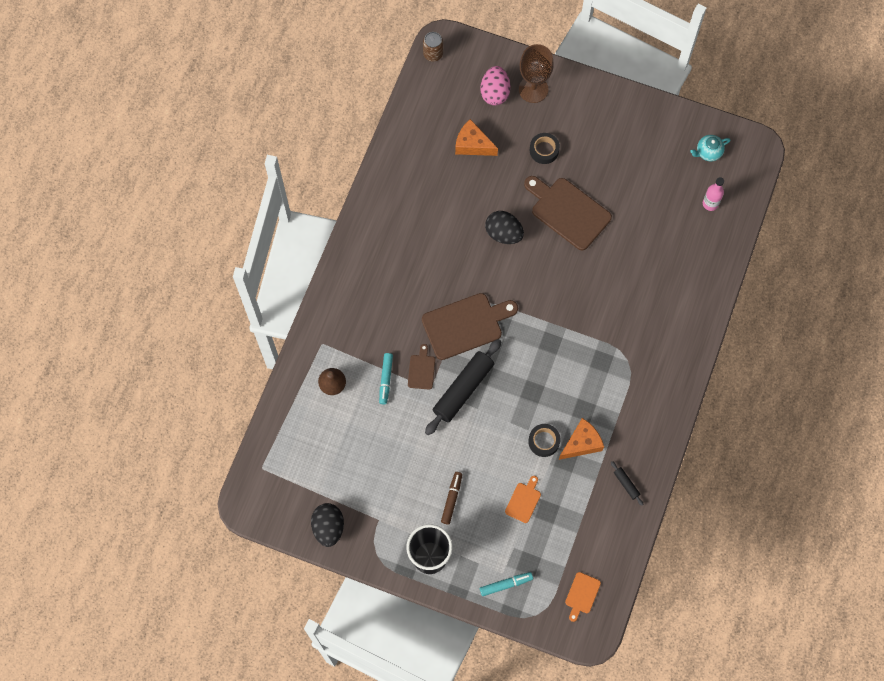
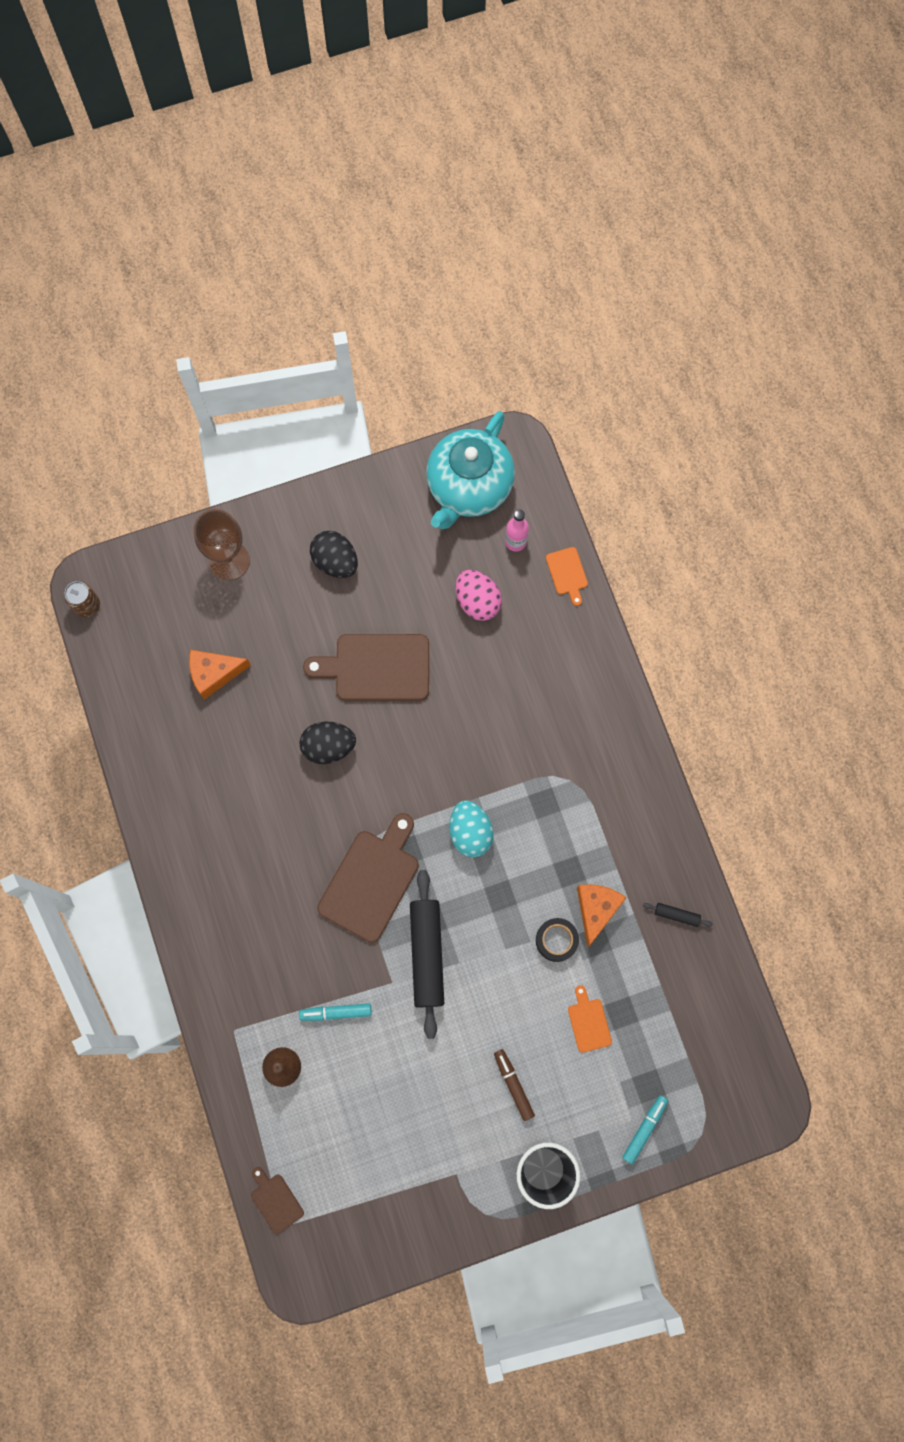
camera: 40 degrees left, 5 degrees up
(328, 527) = (410, 1229): black egg -> black egg (335, 561)
(386, 379) = (336, 1012): turquoise marker -> turquoise marker turned 120 degrees clockwise
(421, 370) = (365, 969): brown cutting board -> brown cutting board (275, 1201)
(495, 93) = (191, 597): pink egg -> pink egg (477, 601)
(544, 150) = (296, 620): black tape -> none
(544, 343) = (470, 832): none -> turquoise egg
(582, 595) = (729, 1072): orange cutting board -> orange cutting board (567, 573)
(708, 152) = (468, 487): turquoise teapot -> turquoise teapot, size x2.40

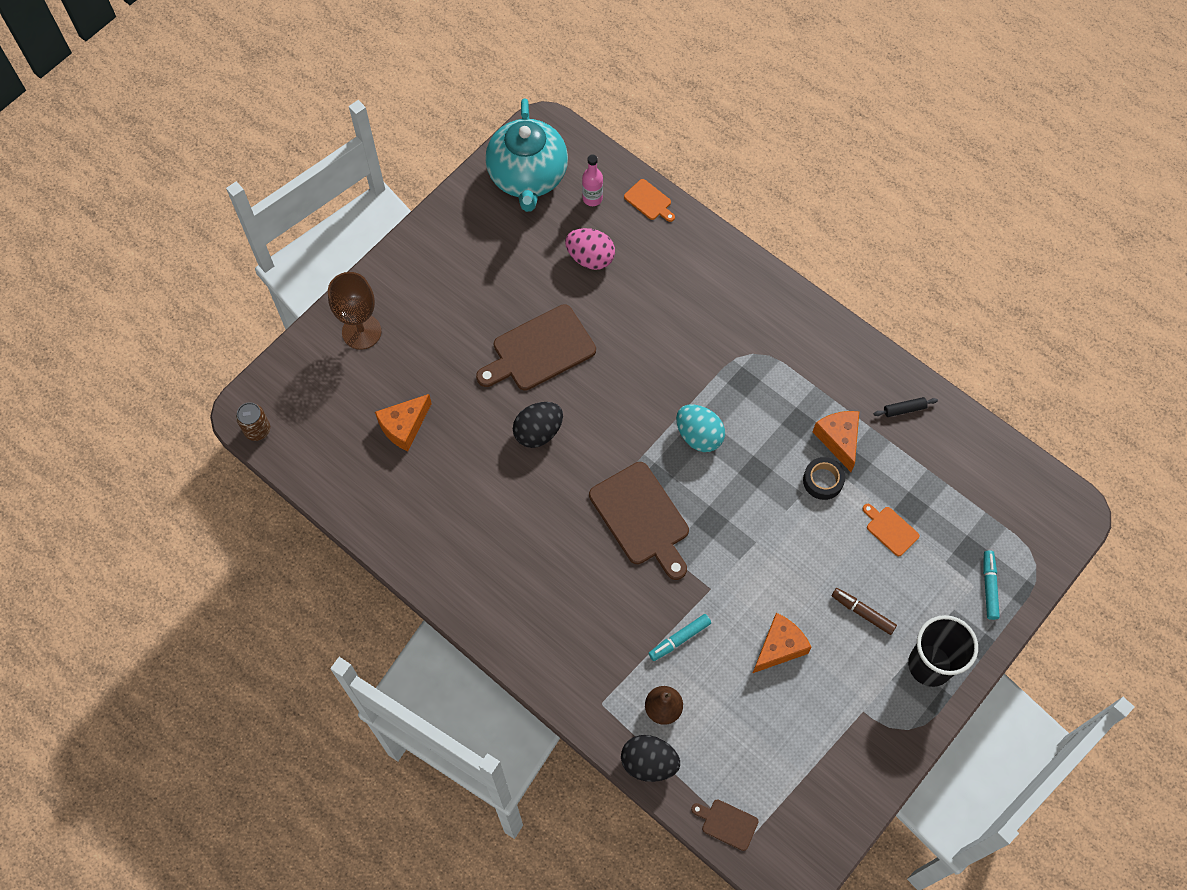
camera: 30 degrees left, 10 degrees down
(335, 561) = (453, 287): black egg -> black egg (649, 763)
(371, 881) = (642, 518): brown cutting board -> brown cutting board turned 150 degrees clockwise
(419, 1072) = (779, 647): none -> orange cheese
(427, 954) = (725, 550): black rolling pin -> none

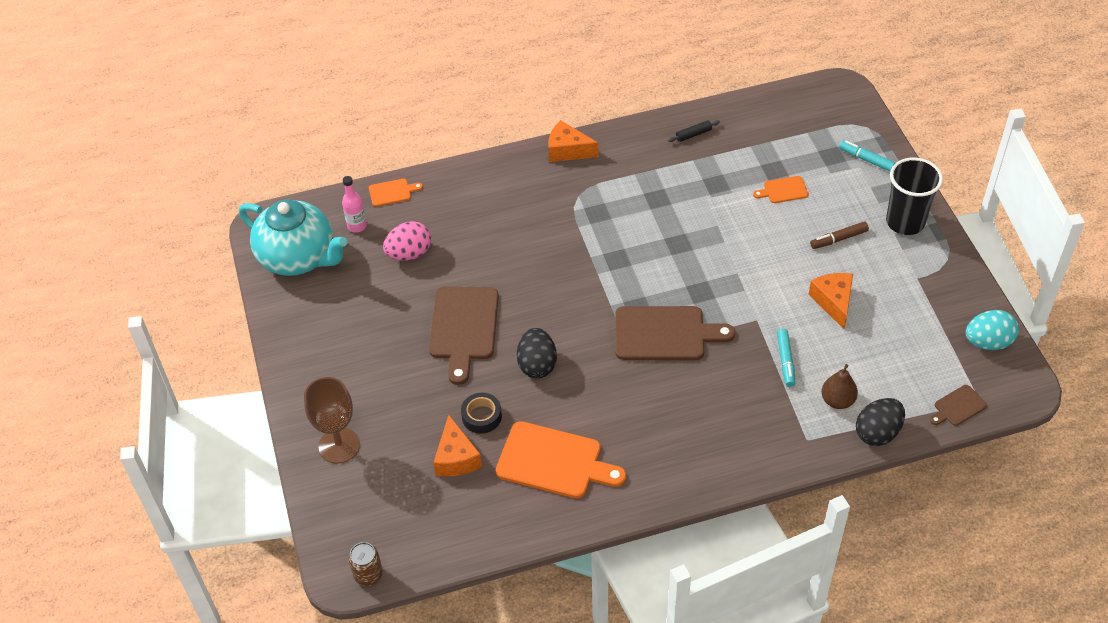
camera: 55 degrees left, 15 degrees down
(447, 505) = (554, 461): none -> orange cutting board
(699, 436) = (622, 263): turquoise egg -> turquoise egg (988, 342)
(823, 481) = (716, 208): black tape -> black tape (481, 416)
(839, 440) = (689, 182): orange cheese -> orange cheese (568, 150)
(904, 409) = (693, 134): black rolling pin -> black rolling pin turned 45 degrees clockwise

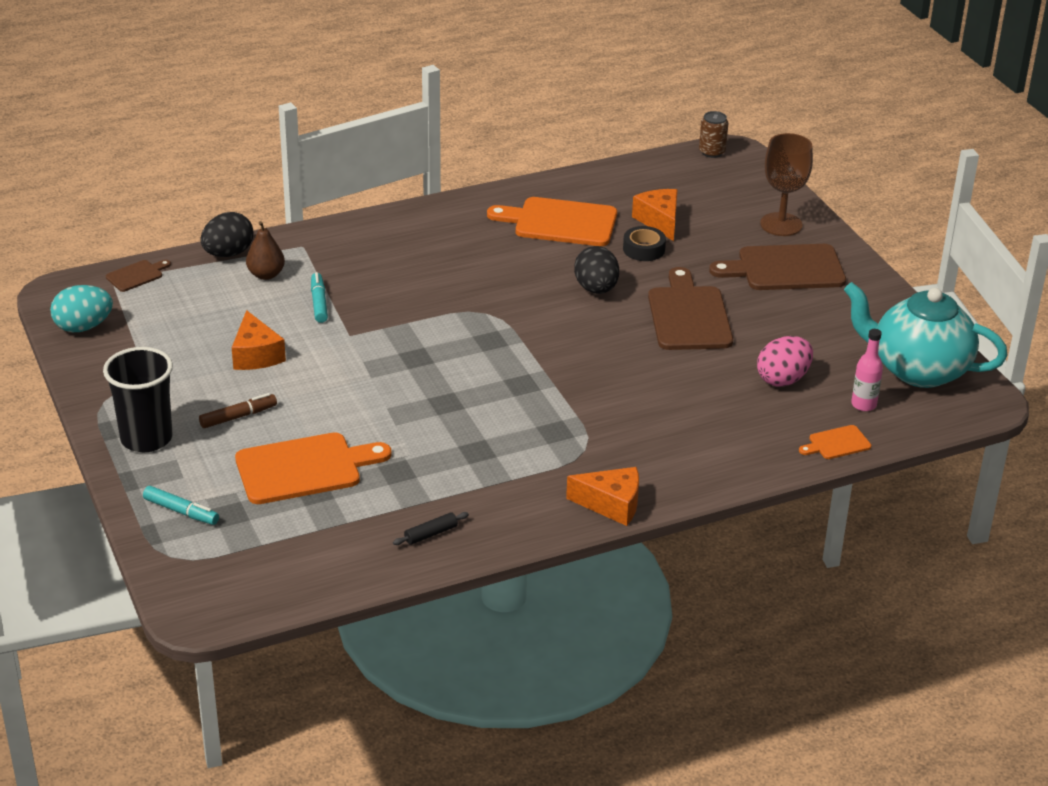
camera: 170 degrees right, 15 degrees down
(665, 334) = (456, 319): brown cutting board -> brown cutting board (785, 269)
(783, 190) = (304, 468): orange cutting board -> orange cutting board, size x2.07

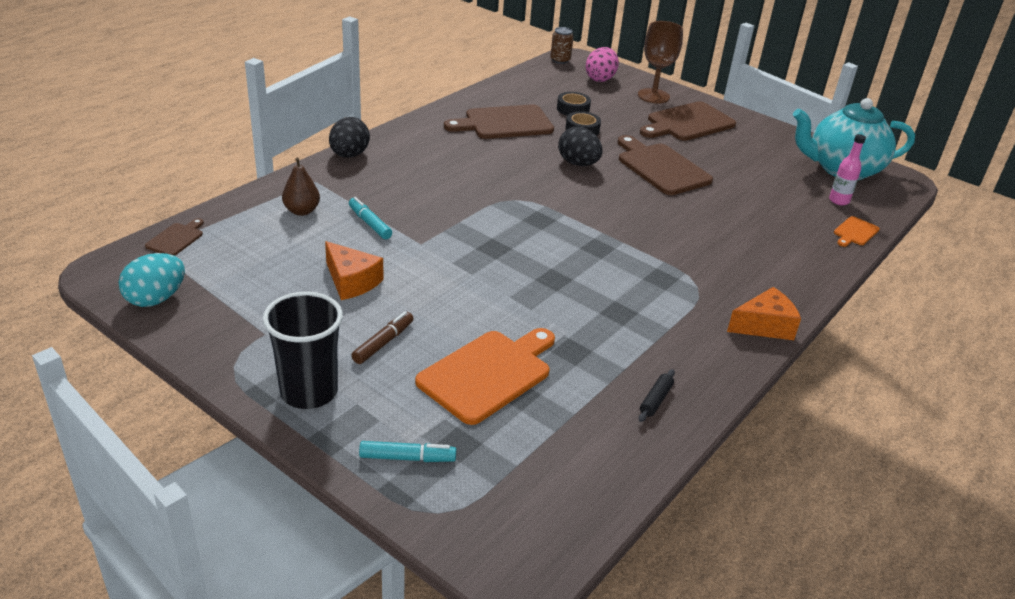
camera: 30 degrees left, 0 degrees up
(228, 253) = (251, 201): black egg -> black egg (349, 155)
(560, 222) = (504, 123): orange cutting board -> brown cutting board
(659, 221) = (573, 109): orange cheese -> black tape
(783, 379) = (770, 196): pink egg -> pink egg (600, 79)

